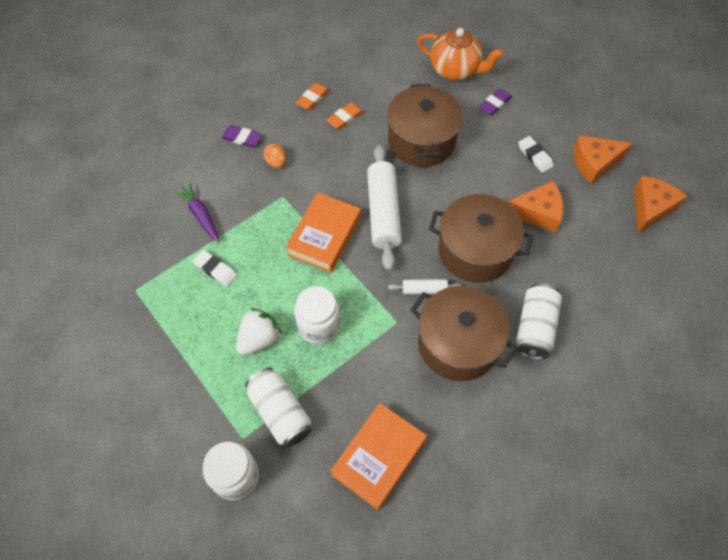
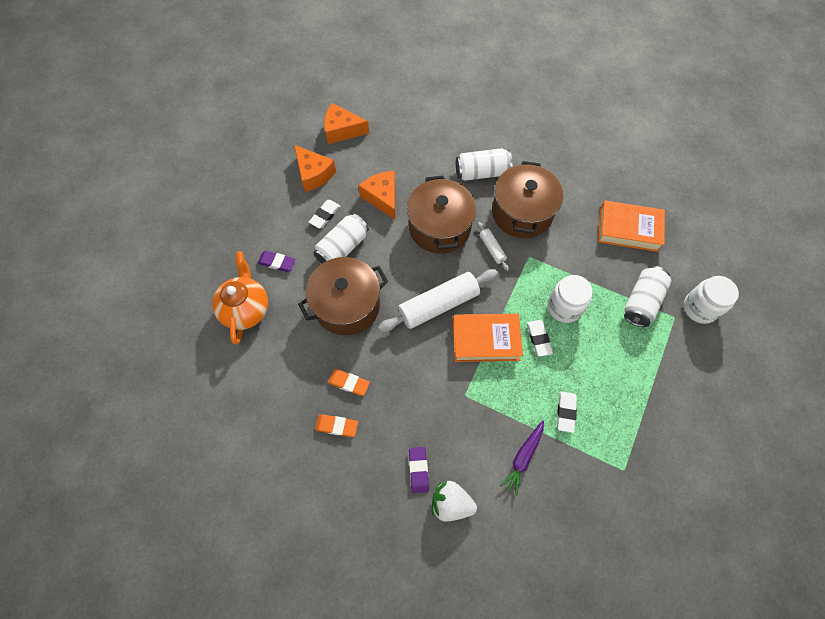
camera: 115 degrees left, 5 degrees up
(259, 339) = (600, 344): white strawberry -> white strawberry (451, 503)
(276, 162) = (431, 420): orange egg -> none
(299, 283) = (538, 339): none -> white eraser
(488, 158) = (342, 247): none -> white can

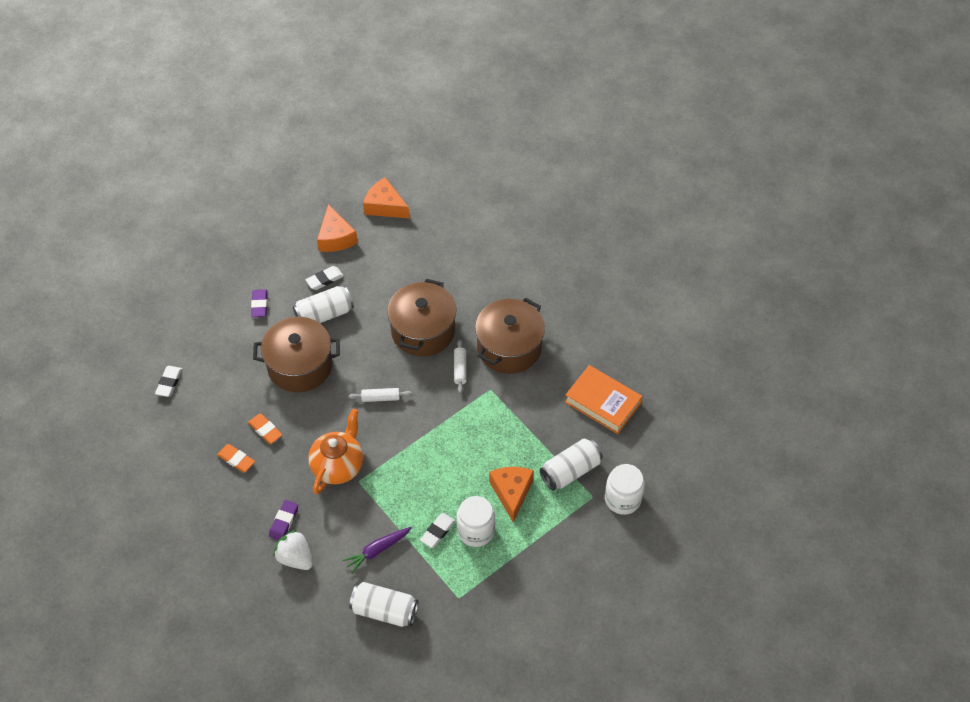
camera: 25 degrees right, 10 degrees down
(246, 309) = (212, 334): orange teapot -> orange teapot (338, 466)
(277, 262) = (259, 305): purple eraser -> purple eraser turned 45 degrees clockwise
(382, 198) = (386, 283): orange cheese -> orange cheese (511, 492)
(438, 305) = (380, 398): white rolling pin -> white rolling pin, size x0.47
(482, 172) = (494, 296): white can -> white can (384, 610)
(485, 340) = (404, 444): orange book -> none
(538, 339) = (452, 463): white eraser -> white eraser (169, 382)
(564, 307) = (494, 446): white jar -> white jar (476, 531)

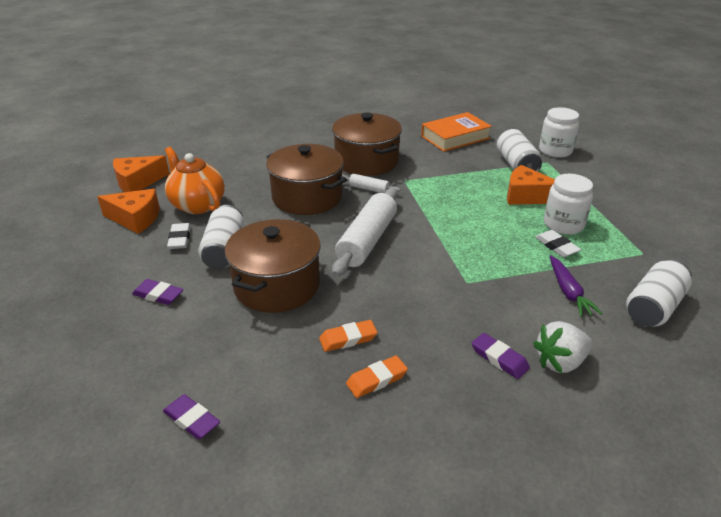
camera: 65 degrees left, 20 degrees down
(169, 382) = (192, 420): white eraser -> purple eraser
(338, 466) = (438, 292): orange teapot -> orange teapot (197, 205)
(380, 398) = (367, 240): white rolling pin -> white rolling pin, size x2.11

